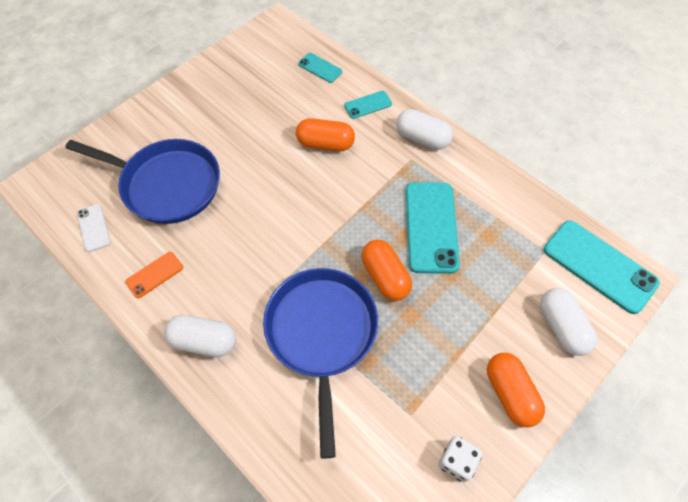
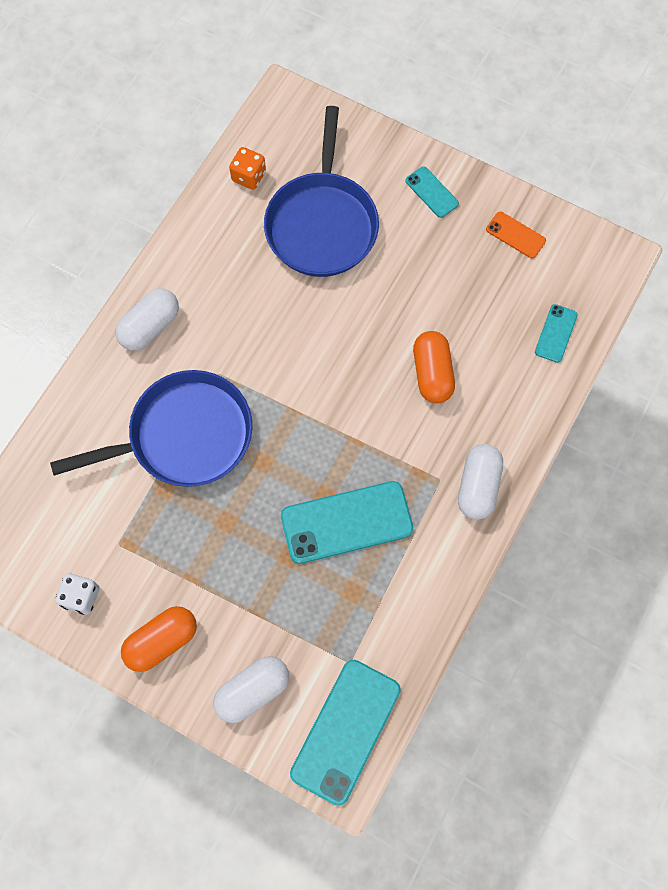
camera: 75 degrees right, 10 degrees up
(94, 228) = (249, 176): white phone -> orange dice
(154, 274) = (210, 254): orange phone -> orange phone (515, 235)
(204, 341) = (150, 327): white capsule -> white capsule turned 45 degrees clockwise
(368, 105) = (512, 408): turquoise phone -> turquoise phone (432, 192)
(385, 276) = (267, 484): orange capsule -> none

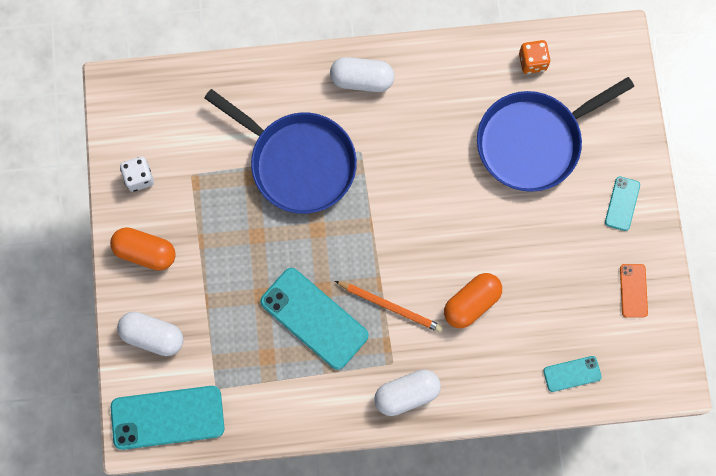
camera: 55 degrees right, 5 degrees up
(385, 445) = (390, 306): none -> orange pencil

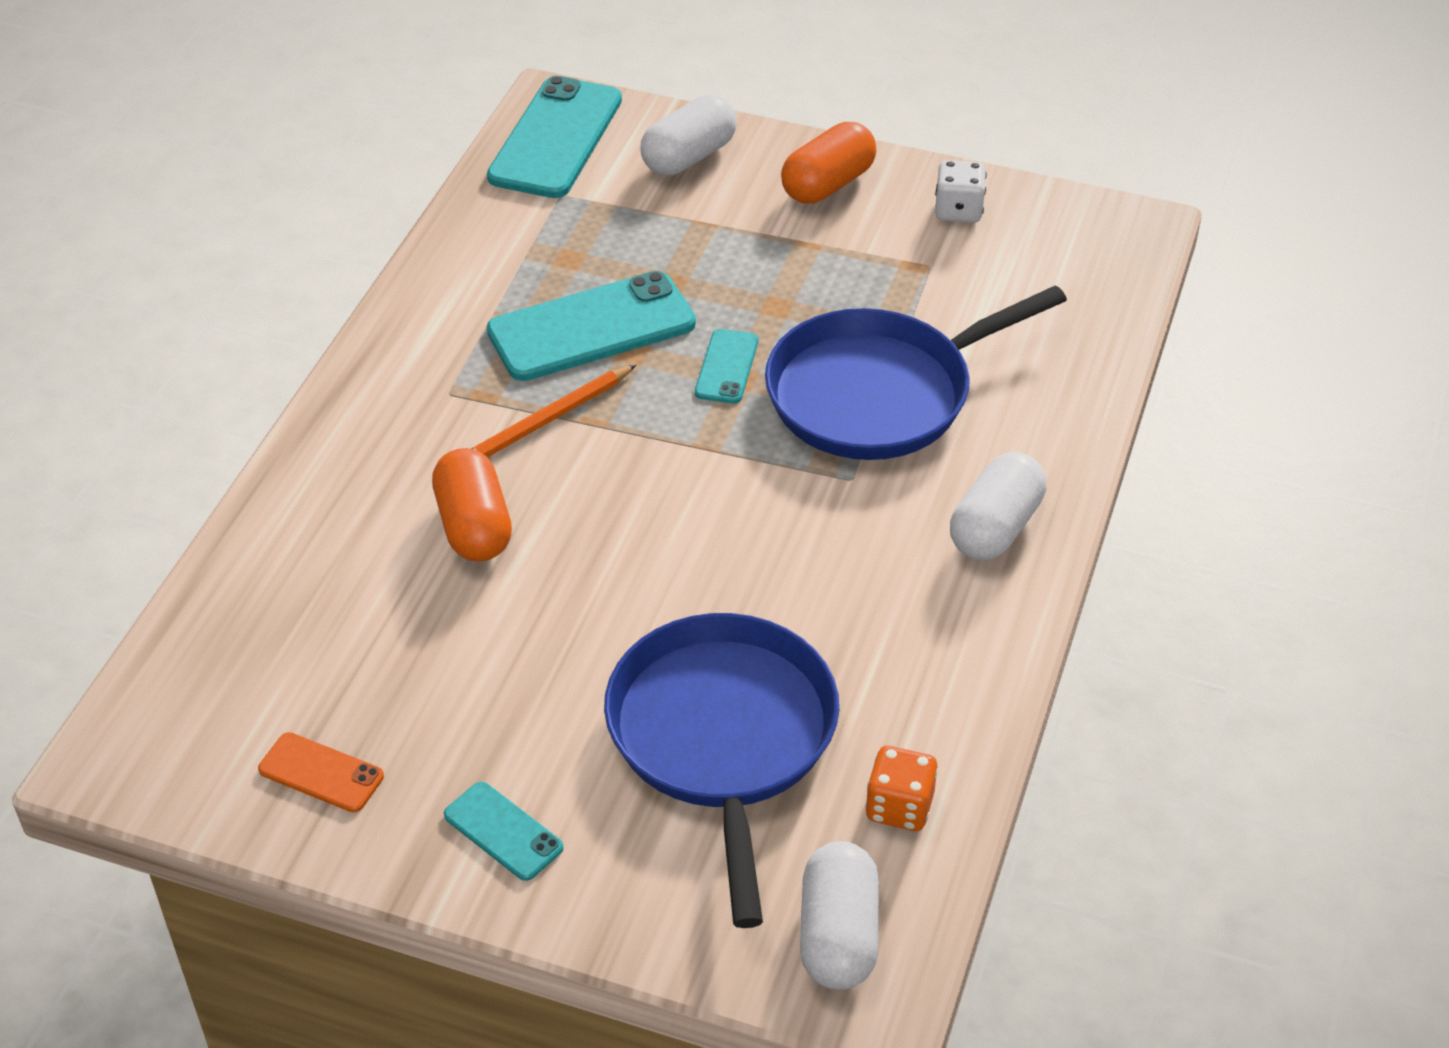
camera: 115 degrees right, 30 degrees down
(406, 394) = (386, 392): white capsule -> white capsule (838, 935)
(572, 374) = (245, 615): turquoise phone -> turquoise phone (726, 367)

